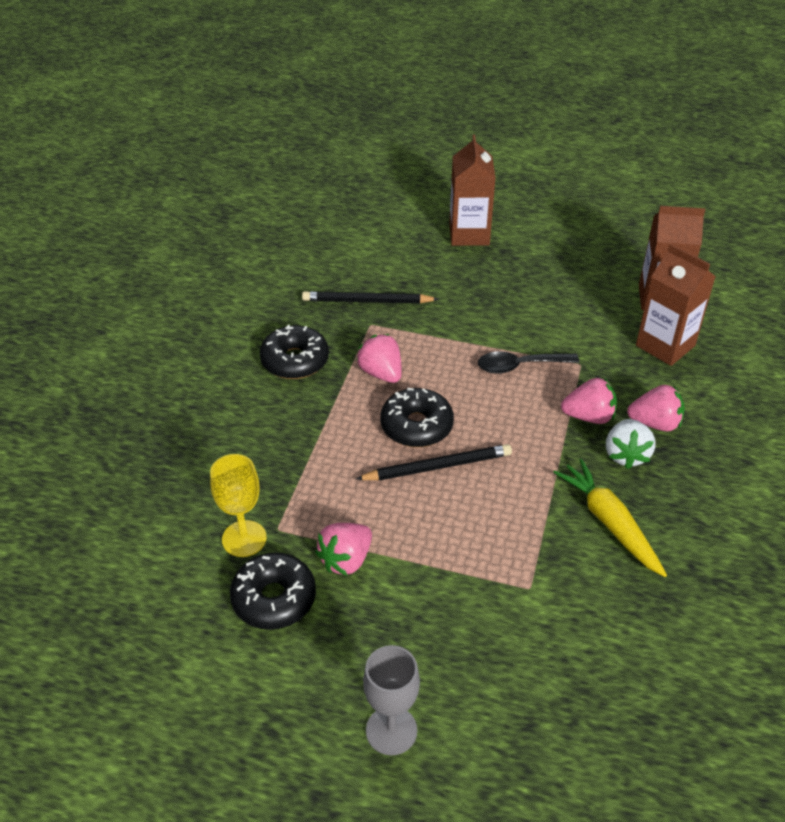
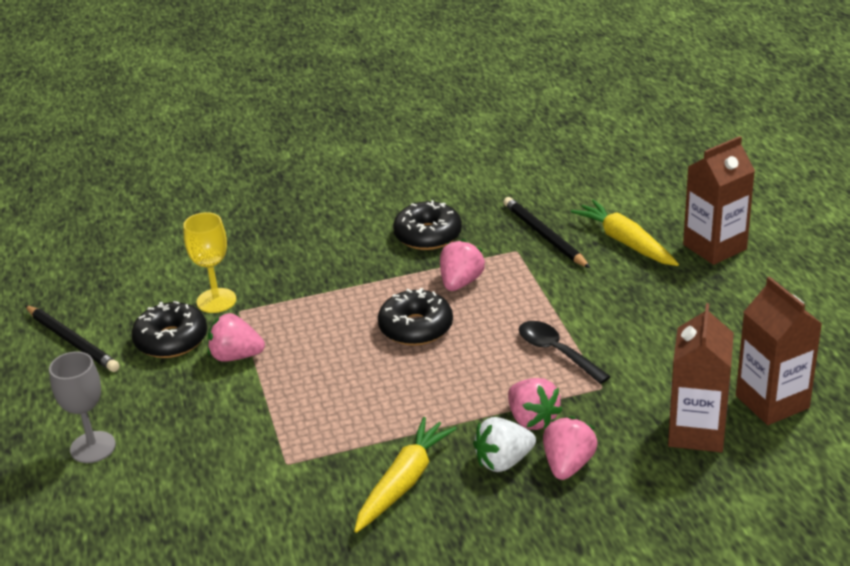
camera: 60 degrees right, 10 degrees down
(419, 268) = (625, 242): none -> yellow carrot
(437, 467) = (378, 358): black pencil -> black pencil (72, 341)
(655, 423) = (568, 465): pink strawberry -> pink strawberry turned 135 degrees counterclockwise

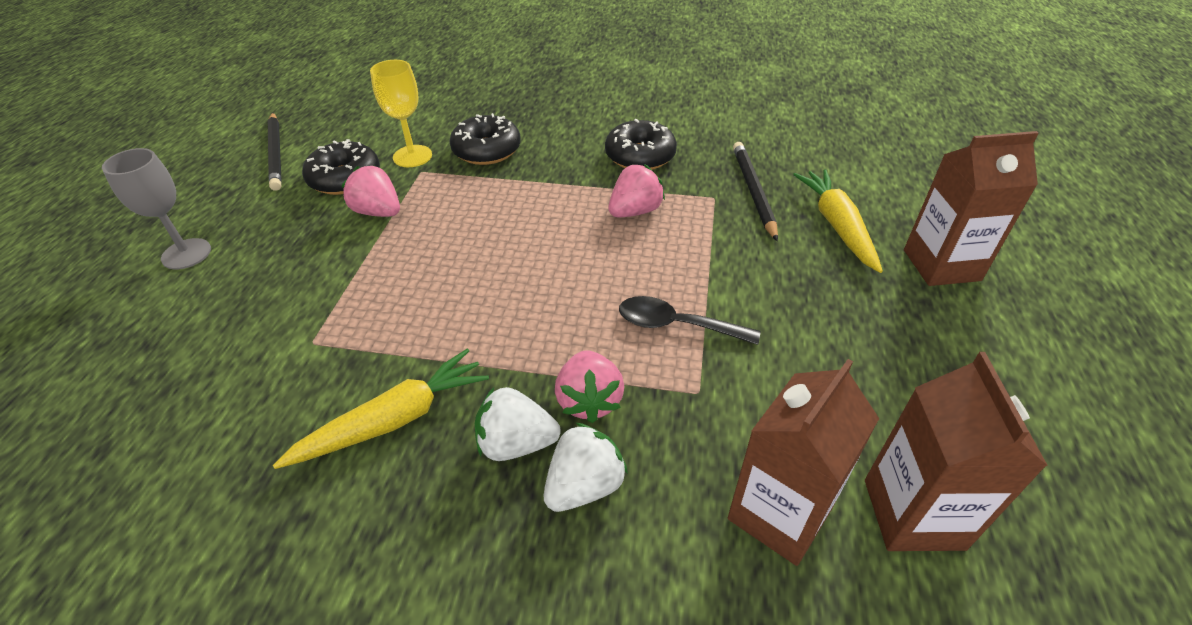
camera: 25 degrees right, 10 degrees up
(416, 328) = (555, 243): black donut -> black donut (487, 150)
(556, 352) = (676, 325): black spoon -> black spoon turned 60 degrees counterclockwise
(568, 465) = (584, 485): pink strawberry -> white strawberry

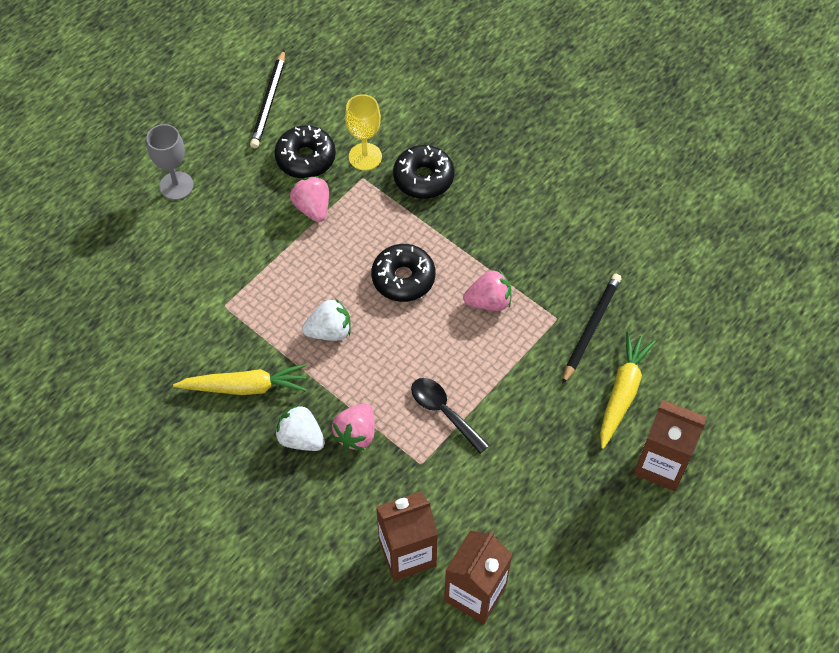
camera: 30 degrees right, 15 degrees up
(584, 485) = (321, 482): white strawberry -> white strawberry (329, 331)
(640, 156) = (535, 245): black donut -> black donut (403, 278)

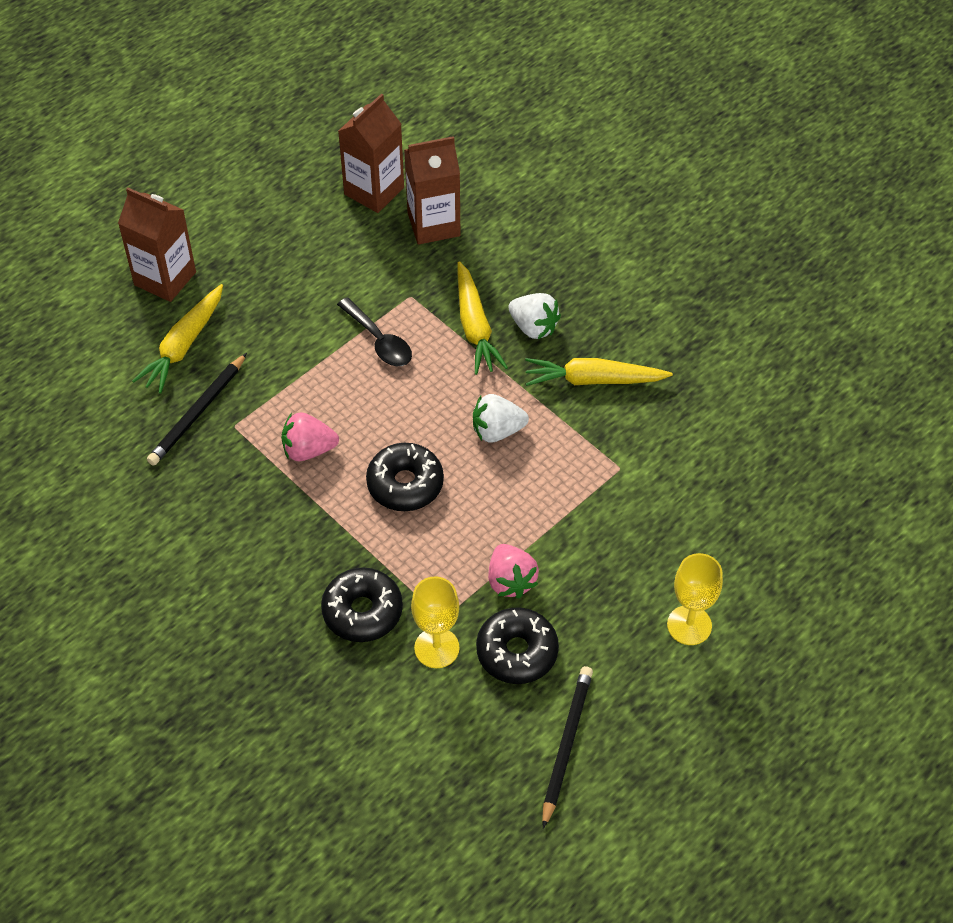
camera: 175 degrees left, 5 degrees down
(176, 186) = (689, 625): grey goblet -> yellow goblet
(356, 434) = (475, 327): pink strawberry -> yellow carrot

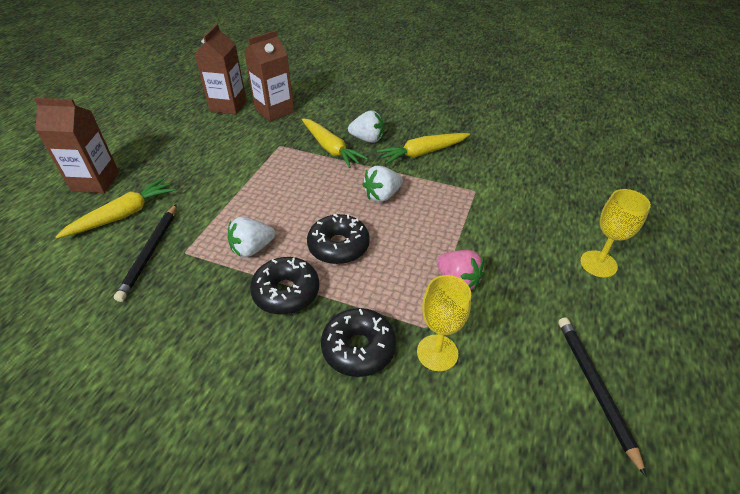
camera: 25 degrees left, 10 degrees down
(183, 346) = (123, 215): yellow carrot -> yellow carrot turned 135 degrees counterclockwise
(308, 450) = (252, 248): pink strawberry -> white strawberry
(379, 341) = (271, 172): black spoon -> none
(517, 652) = (500, 330): black donut -> black donut (286, 292)

